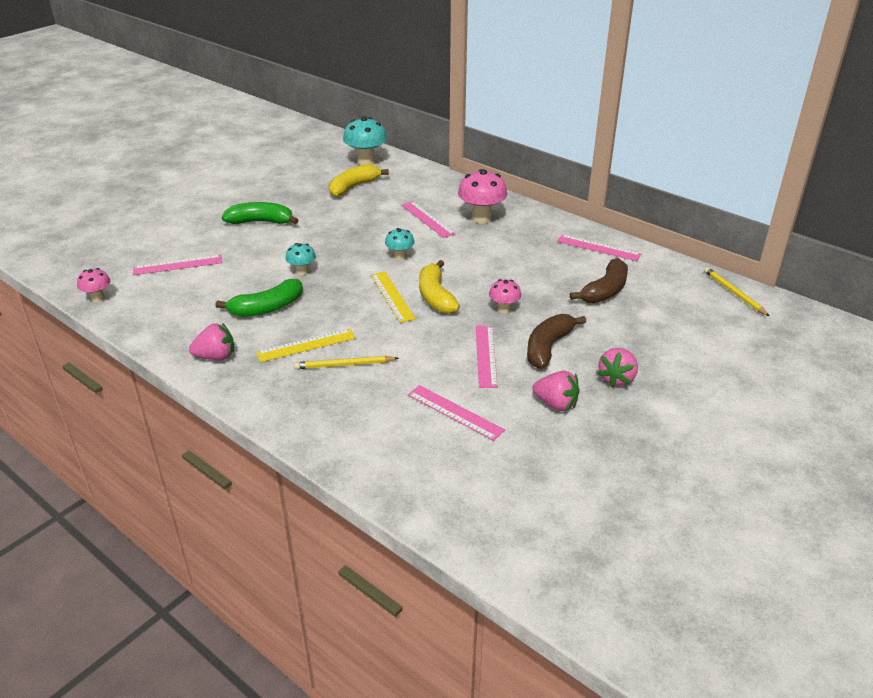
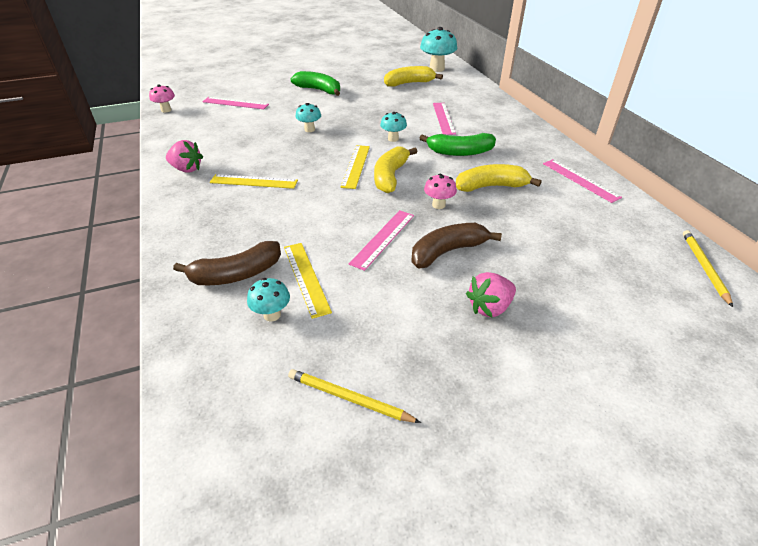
camera: 30 degrees right, 5 degrees up
(267, 308) = (258, 147): green banana -> green banana (460, 152)
(344, 365) = (263, 205): yellow pencil -> yellow pencil (349, 398)
(455, 412) = (306, 278): pink ruler -> yellow ruler
(458, 451) = (272, 315): none -> turquoise mushroom
(481, 218) = (490, 128): pink mushroom -> none
(532, 277) = (491, 186): none -> yellow banana
(556, 404) = (404, 308): pink strawberry -> none
(605, 291) = (553, 219): brown banana -> brown banana (236, 274)

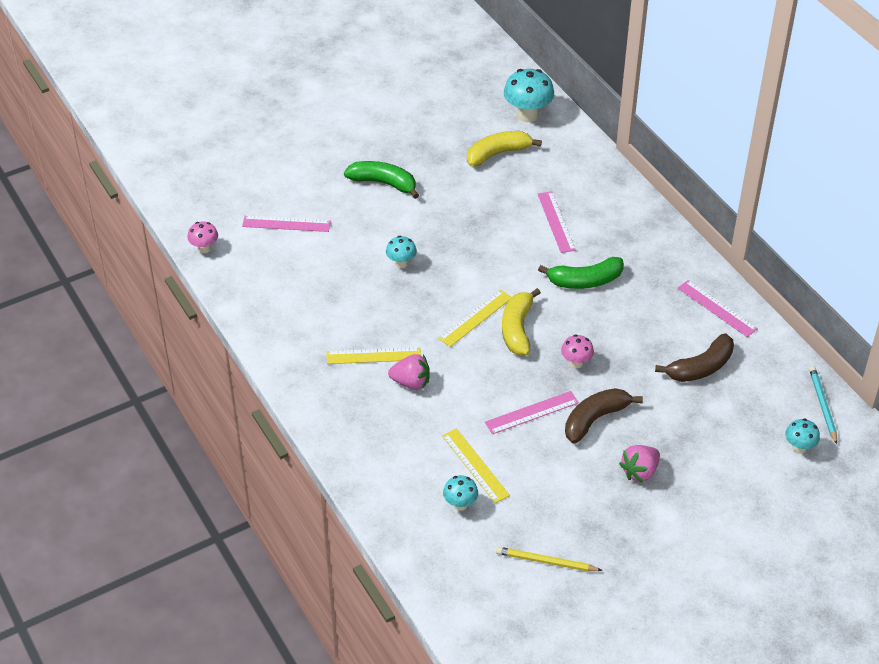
camera: 10 degrees left, 5 degrees up
(187, 169) = (290, 347): pink strawberry -> pink strawberry (411, 382)
(236, 274) = (411, 470): brown banana -> brown banana (701, 367)
(356, 166) = (475, 318): yellow ruler -> yellow ruler turned 45 degrees clockwise
(383, 238) = (532, 412): pink ruler -> pink ruler turned 45 degrees clockwise
(393, 139) = (505, 268): turquoise mushroom -> turquoise mushroom (799, 447)
(491, 186) = (625, 330): yellow banana -> none
(704, 267) = (822, 405): yellow pencil -> turquoise pencil

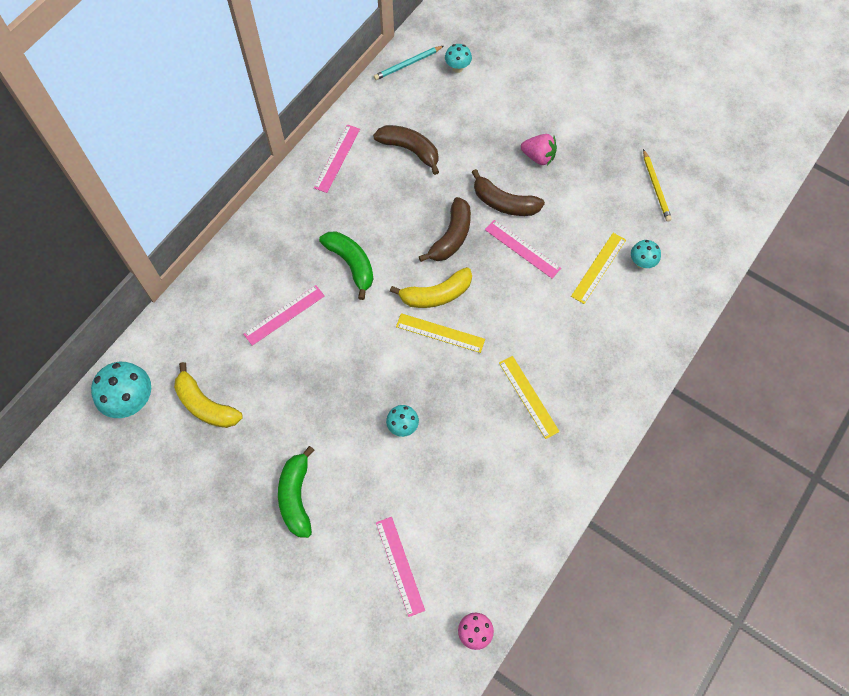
camera: 115 degrees left, 20 degrees up
(411, 382) = (541, 352): pink strawberry -> none
(576, 363) = (451, 237): pink mushroom -> brown banana

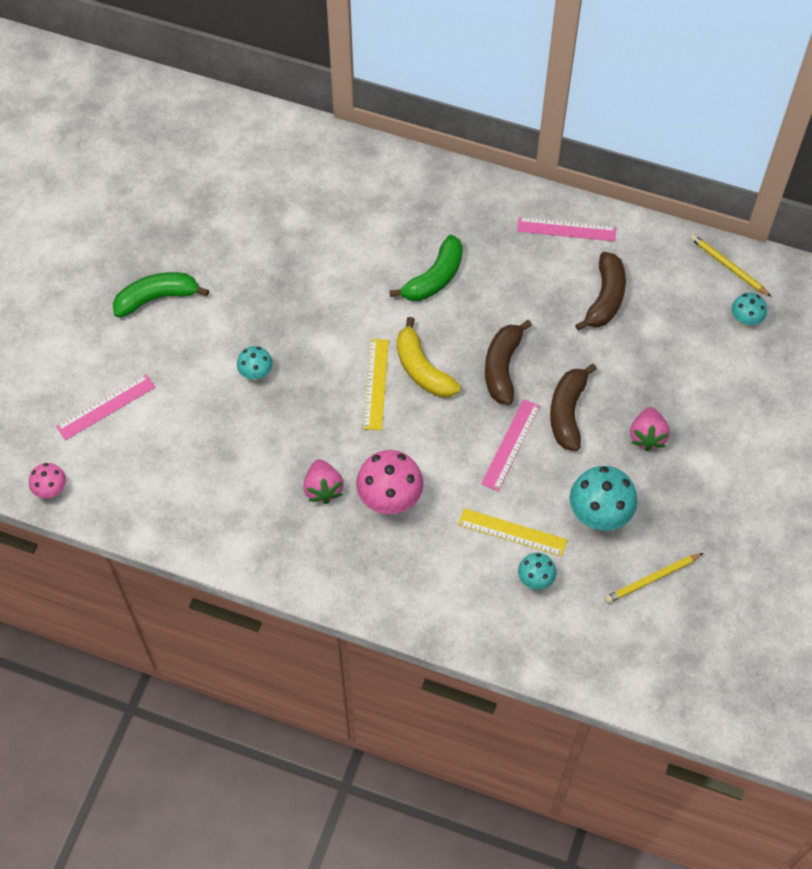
camera: 75 degrees right, 5 degrees down
(132, 401) = (222, 132): turquoise mushroom -> turquoise mushroom (599, 515)
(205, 405) = (233, 194): yellow banana -> none
(284, 315) = (353, 233): pink ruler -> none
(407, 64) = (728, 266): turquoise pencil -> yellow pencil
(451, 237) = (502, 367): brown banana -> brown banana turned 90 degrees clockwise
(528, 396) = (323, 488): yellow ruler -> pink strawberry
(550, 348) = (390, 499): none -> pink mushroom

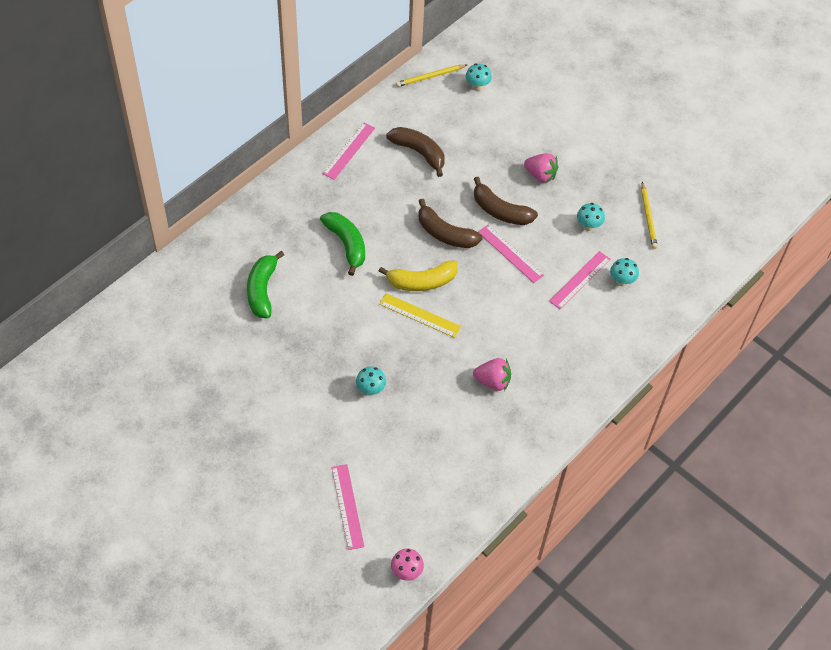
camera: 70 degrees left, 5 degrees down
(157, 298) = (262, 435): green banana -> green banana (262, 290)
(390, 499) = (521, 343): pink mushroom -> none
(512, 532) = (580, 280): yellow ruler -> pink ruler
(599, 515) = (588, 226): turquoise mushroom -> turquoise mushroom, size x0.56

